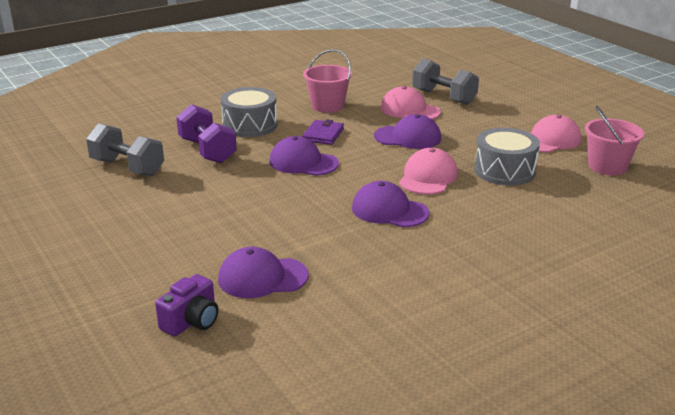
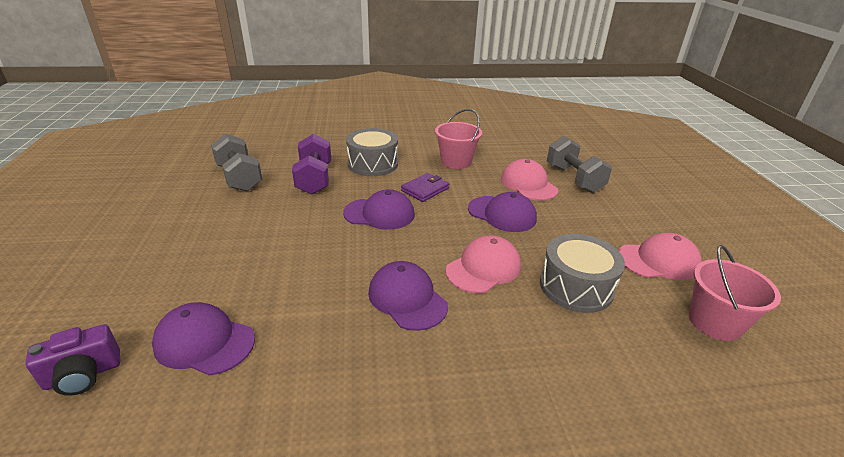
camera: 25 degrees right, 5 degrees up
(303, 162) = (379, 214): purple cap -> purple cap turned 135 degrees clockwise

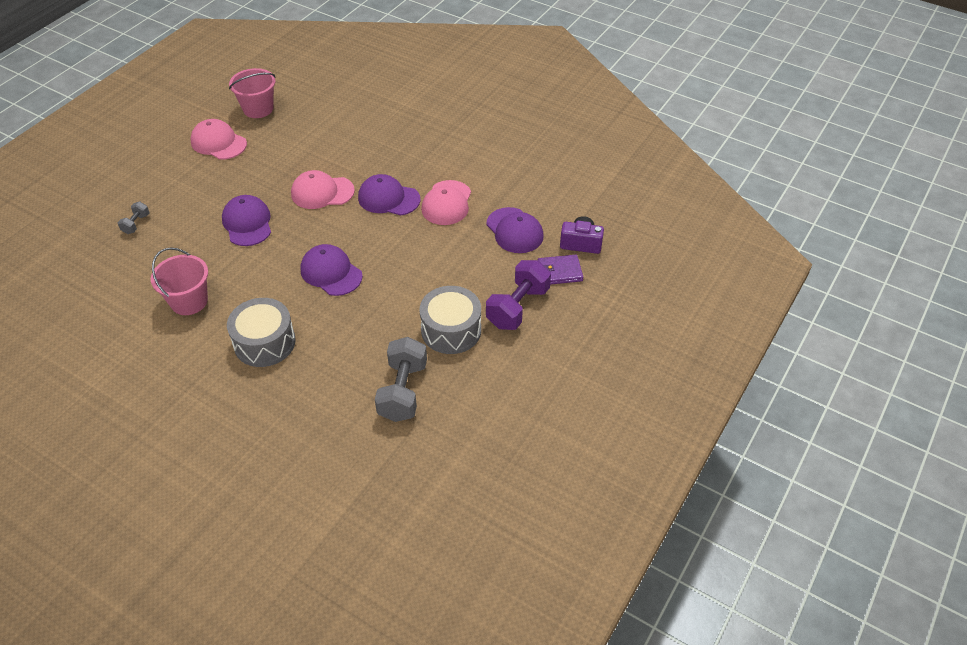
camera: 140 degrees left, 15 degrees up
(314, 179) = (338, 348): purple dumbbell -> purple dumbbell (518, 307)
(407, 298) = (388, 198): purple cap -> purple cap turned 105 degrees clockwise
(425, 189) = (265, 280): purple wallet -> purple wallet (559, 272)
(528, 184) = (179, 239): pink cap -> pink cap (447, 203)
(573, 179) = (136, 224): grey dumbbell -> grey dumbbell, size x0.49
(576, 287) = (290, 156): grey drum -> grey drum (451, 330)

